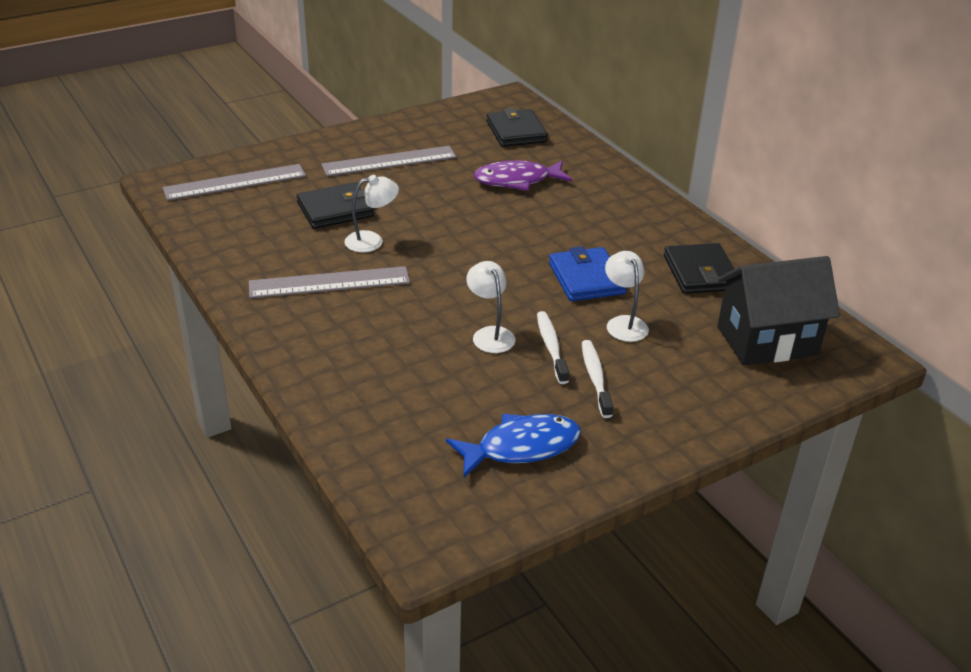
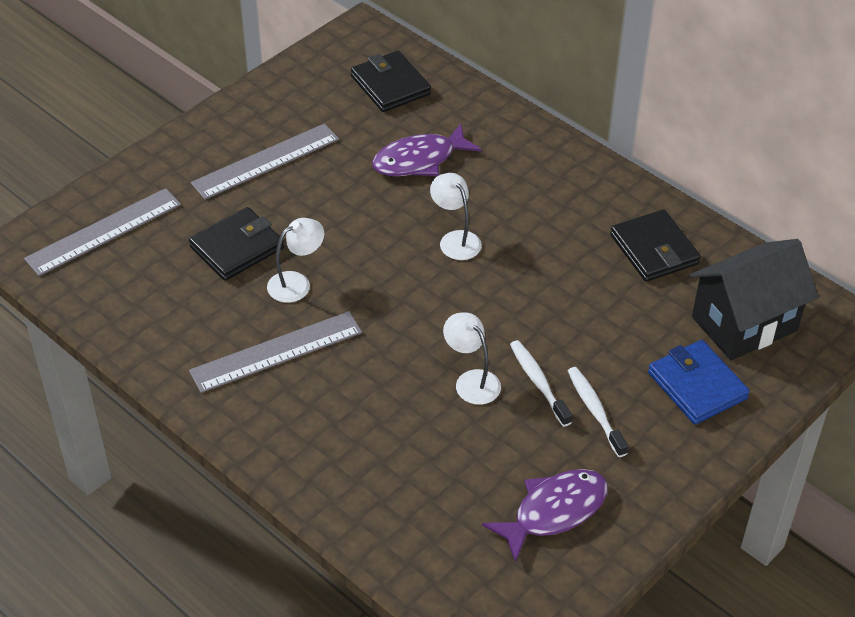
camera: 15 degrees left, 10 degrees up
(521, 447) = (554, 512): blue fish -> purple fish
(586, 278) = (542, 284): blue wallet -> blue wallet (697, 385)
(623, 323) = (599, 334): white lamp -> white lamp (455, 239)

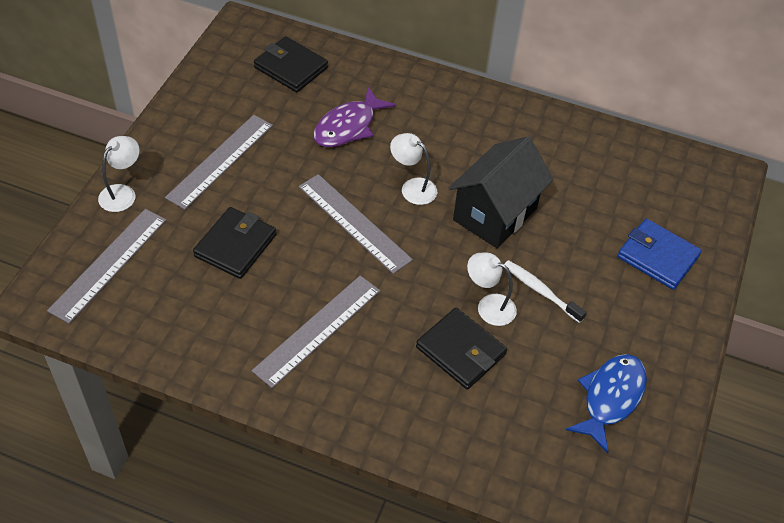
camera: 25 degrees left, 5 degrees up
(296, 283) = (303, 263): white lamp -> white lamp (122, 193)
(372, 258) = (354, 222): none -> grey ruler
(554, 512) = (610, 398): purple fish -> blue fish
(595, 411) = (595, 301): white toothbrush -> none
(654, 249) = (567, 153): black wallet -> black wallet (461, 351)
(744, 324) = (664, 196): black house -> black house (495, 214)

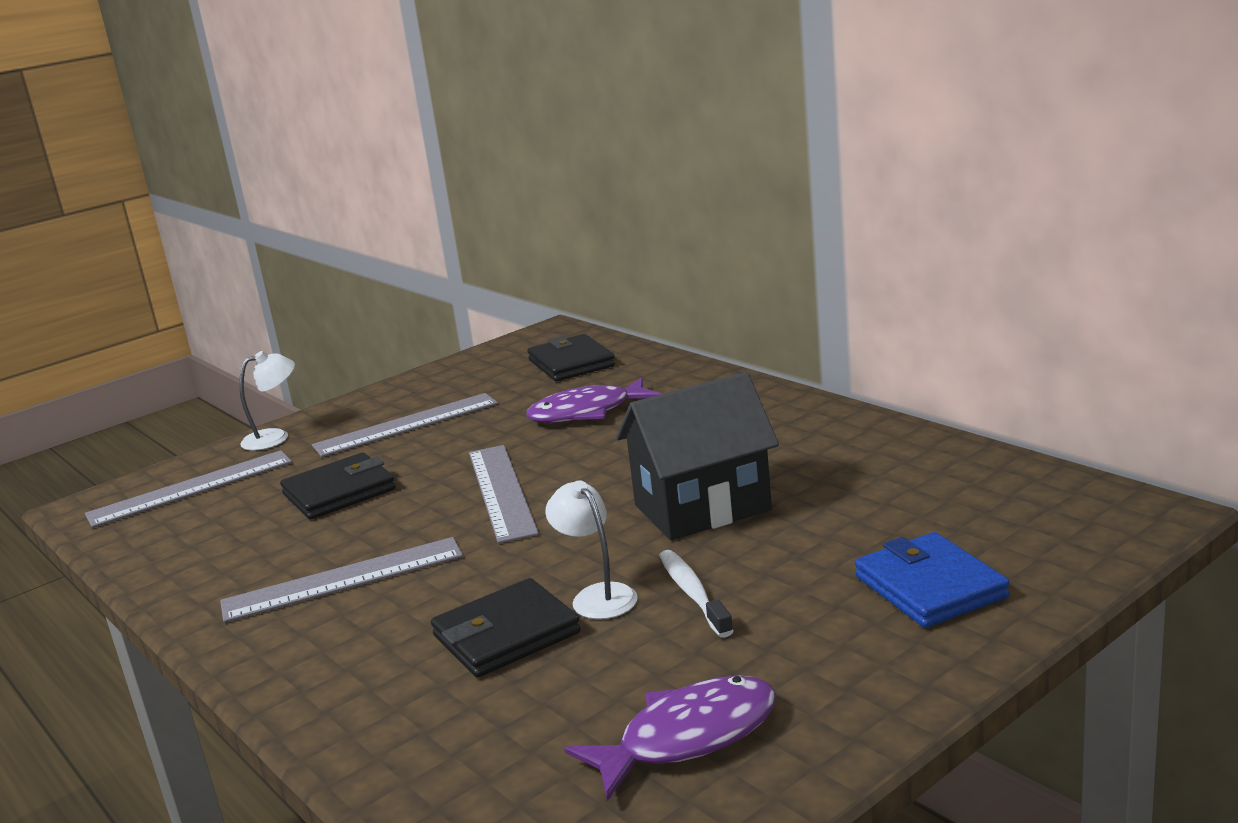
camera: 35 degrees right, 30 degrees down
(412, 187) = (612, 470): white lamp -> none
(461, 351) = (506, 634): black wallet -> black wallet turned 75 degrees clockwise
(610, 398) = (688, 737): blue fish -> purple fish

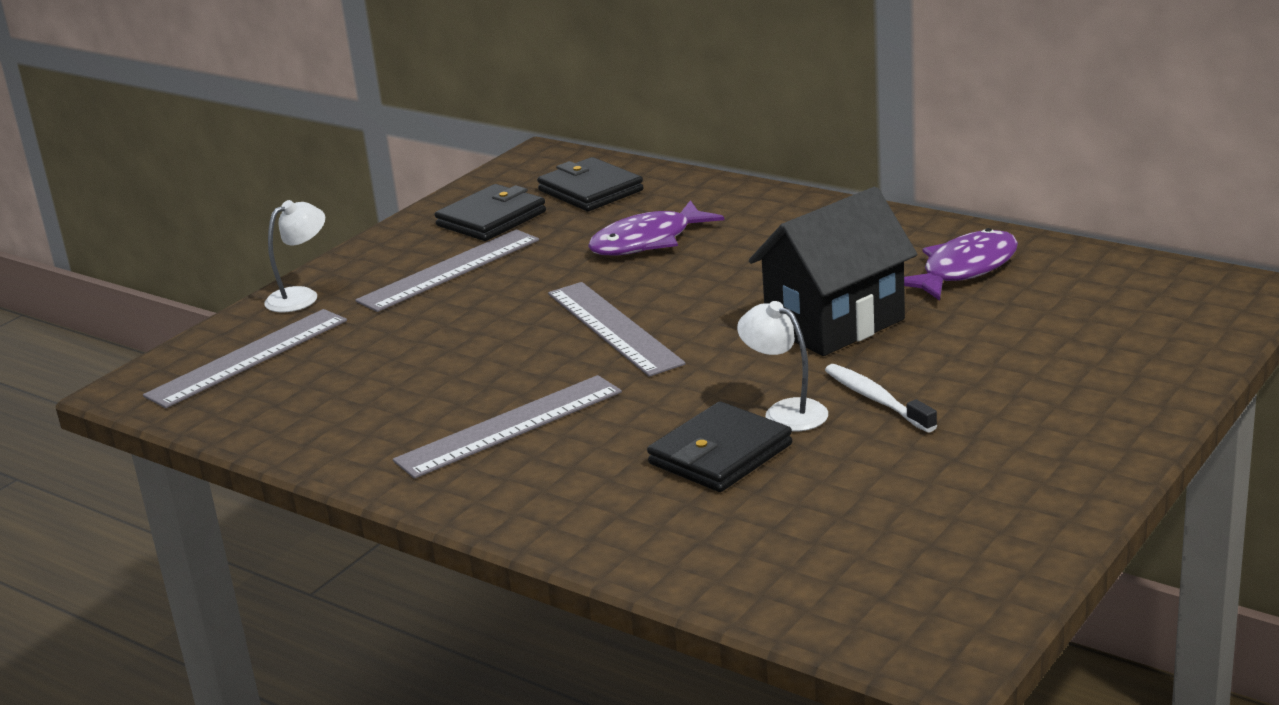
camera: 15 degrees left, 5 degrees up
(339, 492) = (431, 345): black wallet -> black wallet (491, 219)
(688, 737) = (948, 513): purple fish -> purple fish (964, 270)
(930, 587) = (1089, 370): blue wallet -> none

